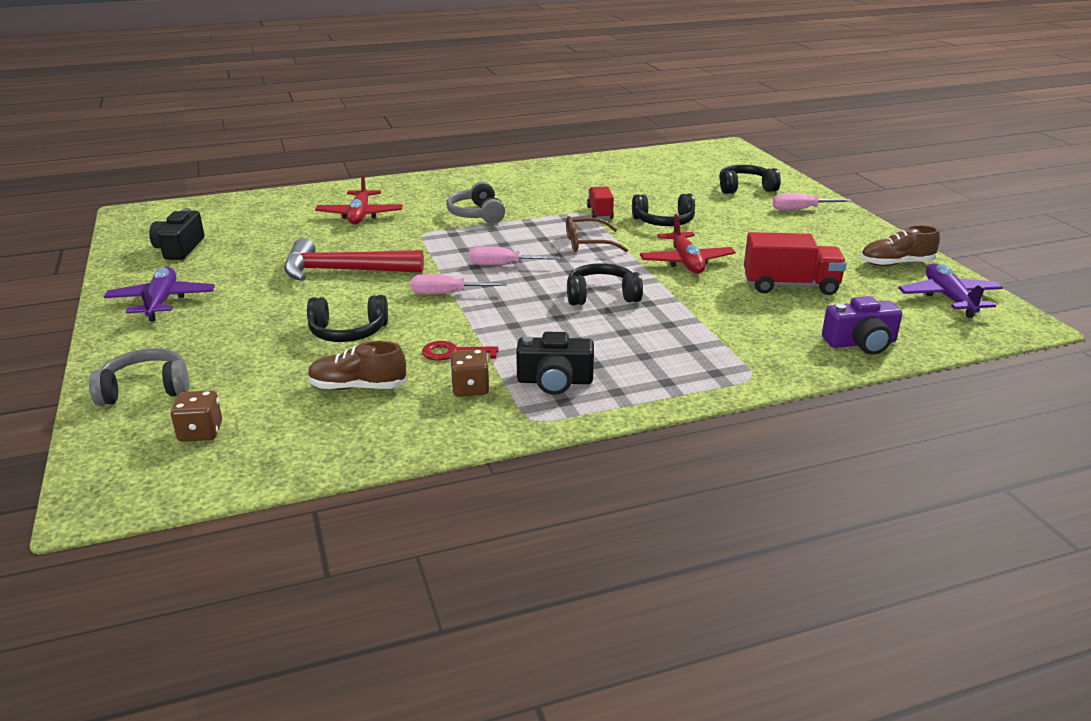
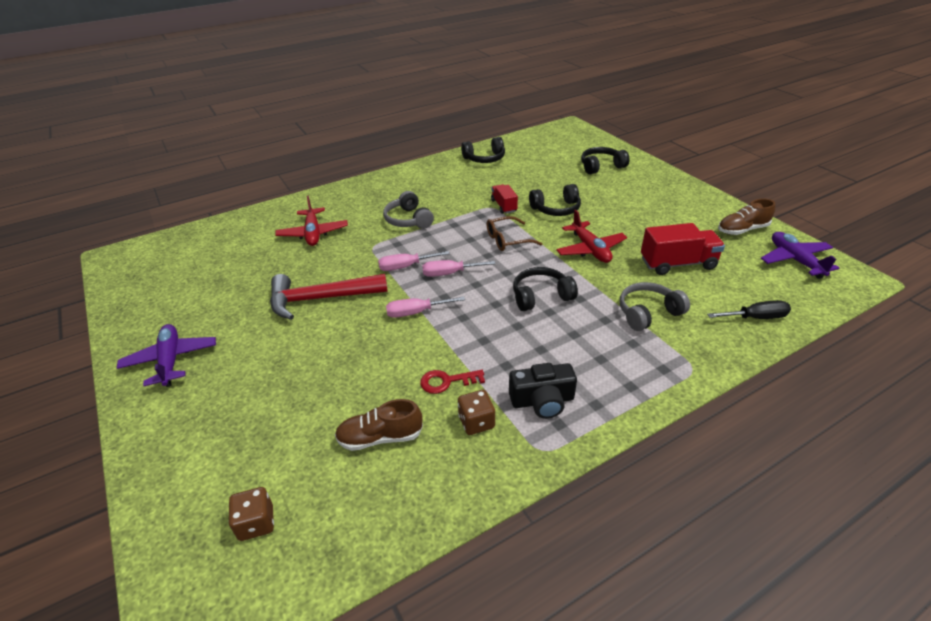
camera: 10 degrees left, 10 degrees up
(145, 389) = (187, 475): grey headphones -> grey headphones (648, 313)
(179, 248) = (168, 293): black camera -> none
(348, 332) = (349, 371): black headphones -> black headphones (484, 159)
(800, 209) = (650, 183): pink screwdriver -> pink screwdriver (405, 267)
(861, 343) = (756, 318): purple camera -> black screwdriver

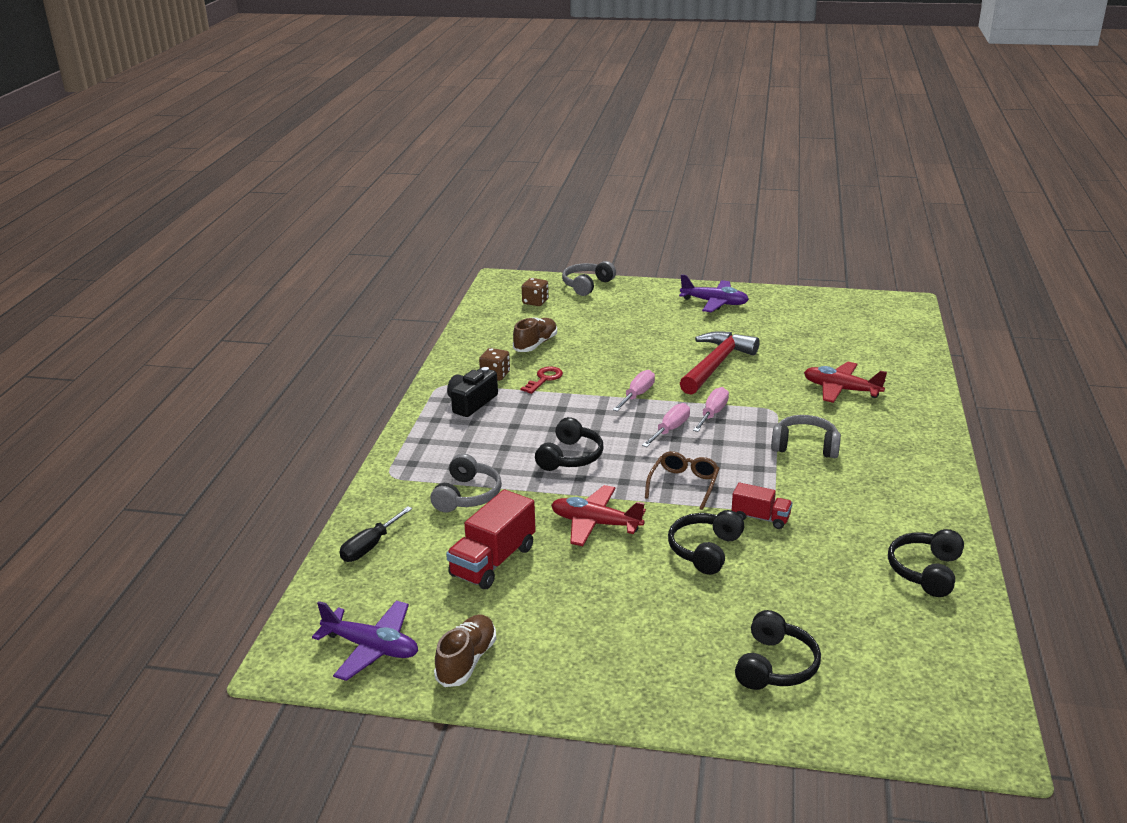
camera: 130 degrees right, 10 degrees down
(164, 502) = (587, 285): none -> grey headphones

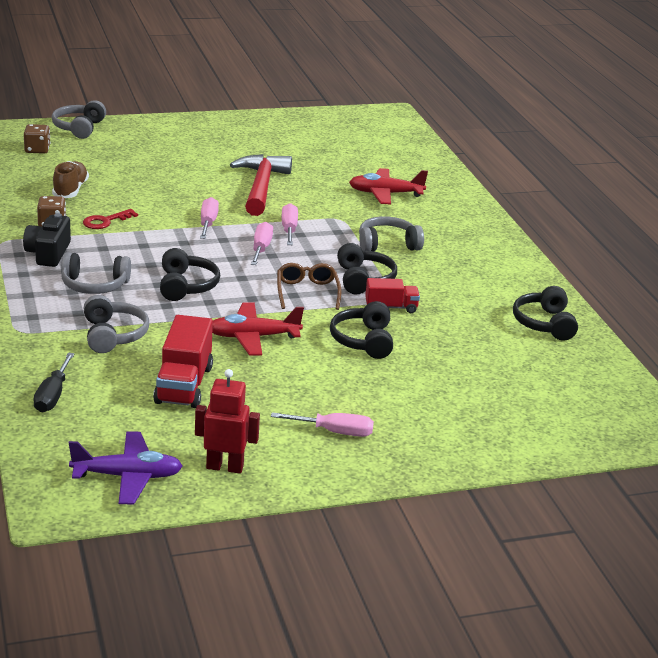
camera: 30 degrees left, 0 degrees up
(467, 661) = (225, 467): brown shoe -> red robot
(488, 441) = (94, 285): none -> grey headphones
(544, 379) = (105, 221): red key -> red key turned 135 degrees counterclockwise
(602, 649) = (334, 432): none -> pink screwdriver
(714, 303) = (219, 131): purple plane -> none
(775, 665) = (480, 414): black headphones -> black headphones (364, 280)

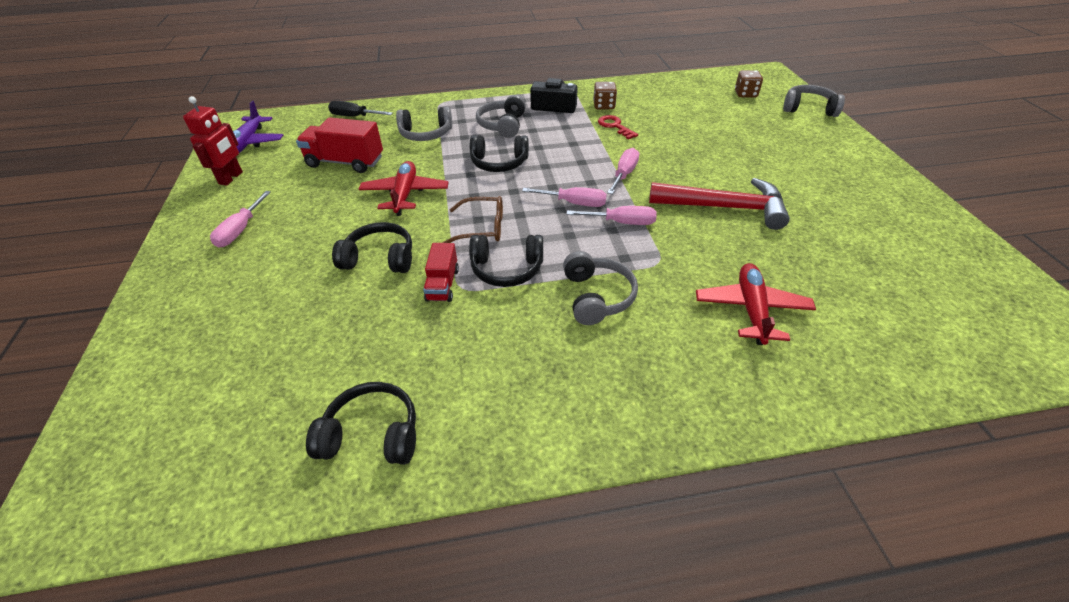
camera: 100 degrees right, 15 degrees up
(70, 190) = (670, 110): brown shoe -> none
(208, 223) = (624, 174): pink screwdriver -> pink screwdriver turned 75 degrees counterclockwise

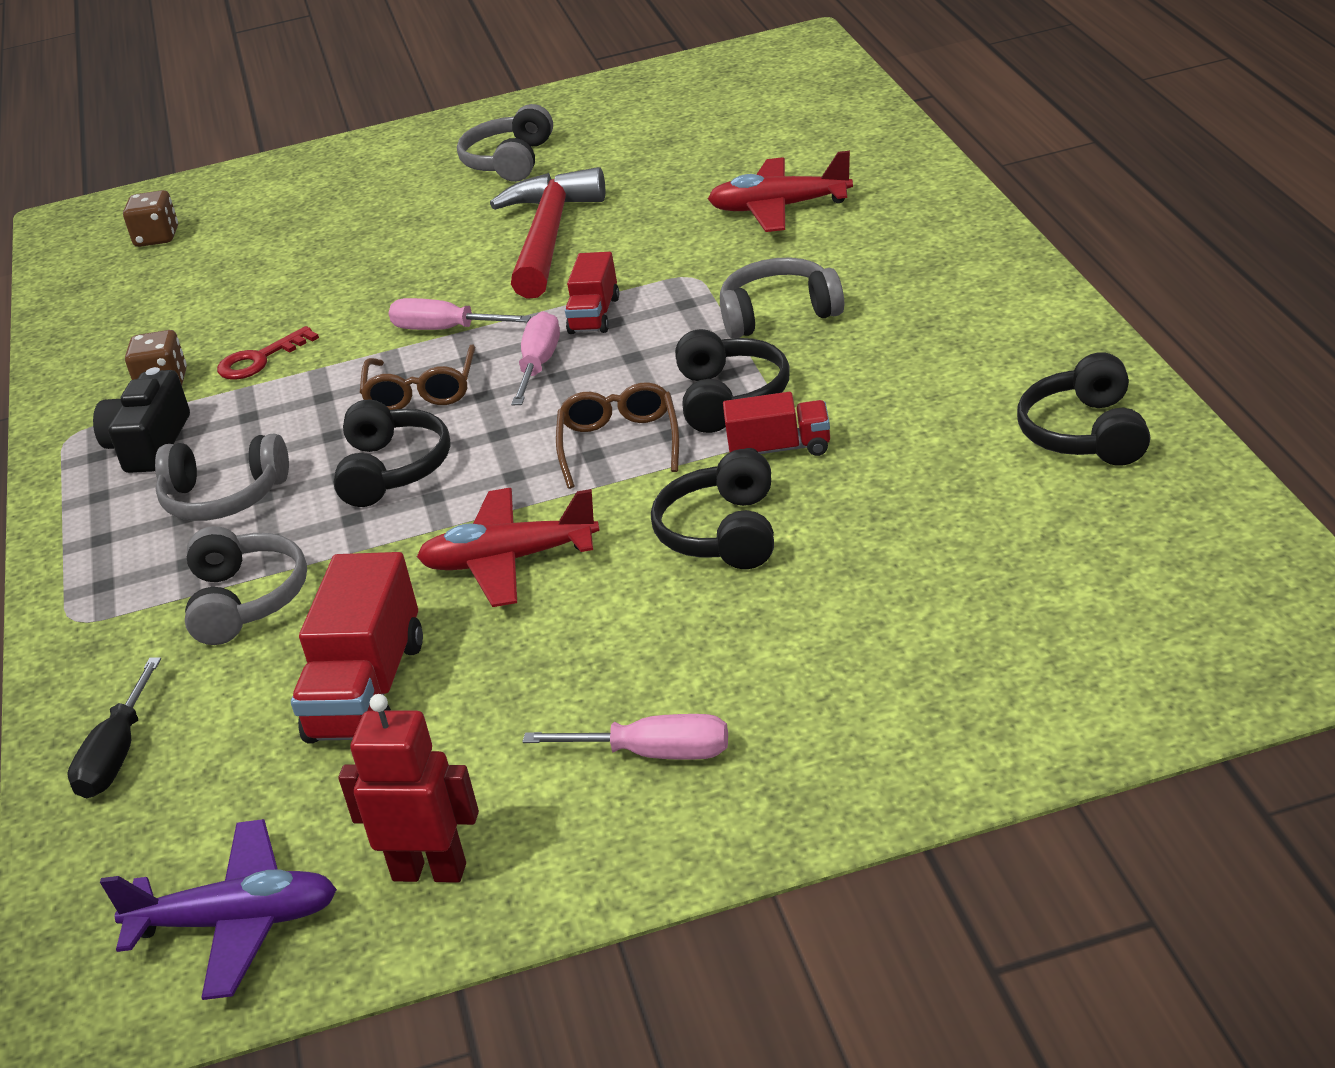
camera: 90 degrees left, 10 degrees down
(565, 169) = (421, 391): none -> brown glasses
(622, 222) = (594, 315): pink screwdriver -> red truck
(808, 109) = (235, 181): grey headphones -> grey headphones (509, 161)

